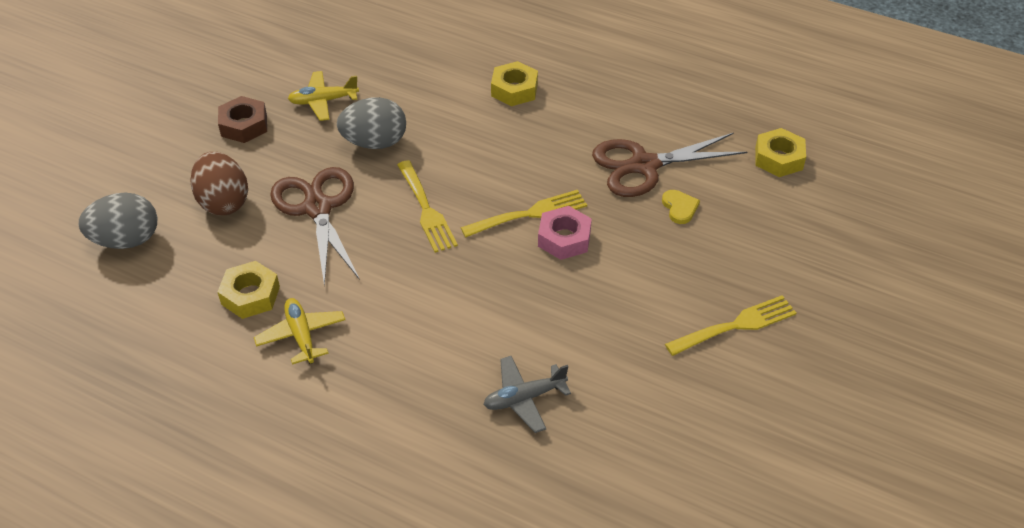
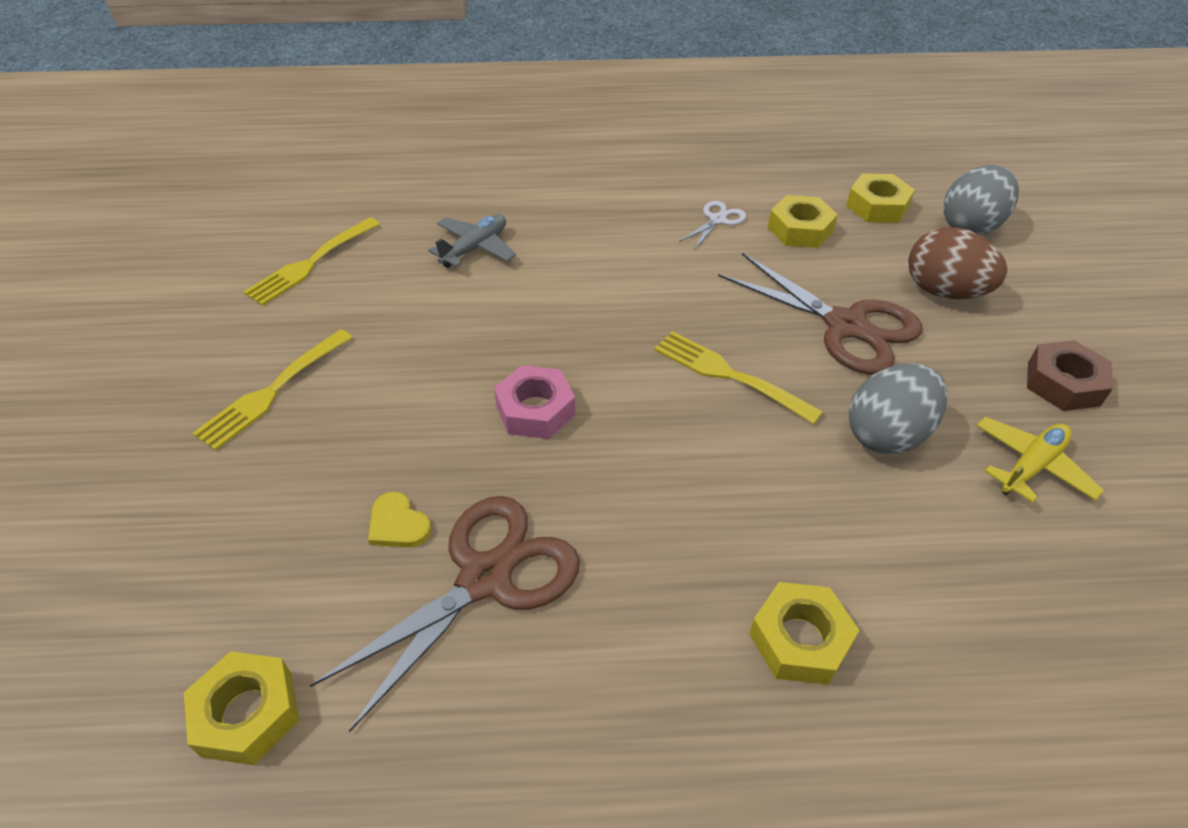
camera: 150 degrees right, 0 degrees up
(163, 289) = (877, 206): none -> yellow nut
(301, 335) = (717, 220): yellow plane -> white scissors
(529, 214) = (601, 423): yellow fork -> yellow fork (311, 263)

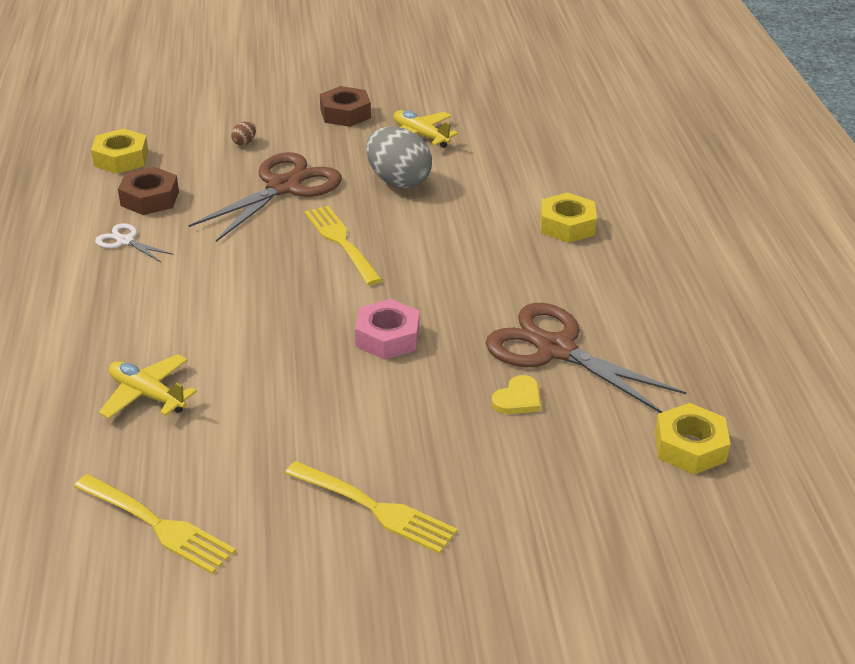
camera: 95 degrees left, 10 degrees down
(475, 248) = (147, 395): grey plane -> yellow plane
(729, 375) = (341, 242): yellow fork -> yellow fork turned 120 degrees clockwise
(800, 229) = (149, 198): yellow nut -> brown nut
(944, 291) = (244, 142): brown egg -> brown egg, size x0.41
(970, 226) = (160, 121): grey egg -> none

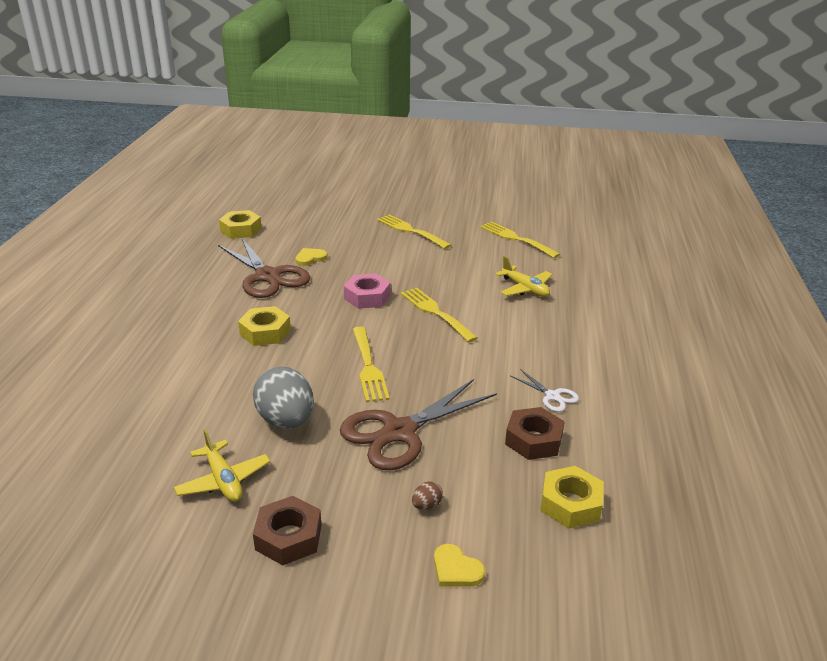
camera: 165 degrees left, 5 degrees down
(214, 114) = (456, 569): none -> yellow heart
(280, 327) = (436, 312): none -> yellow fork
(567, 225) = (177, 352): yellow nut -> yellow nut (265, 332)

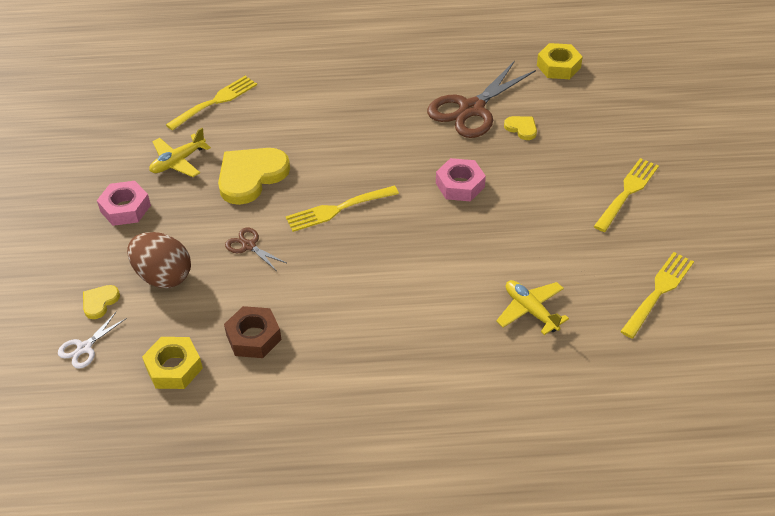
camera: 80 degrees right, 15 degrees up
(265, 332) = (373, 133): yellow nut -> none
(286, 421) = (251, 176): grey egg -> yellow heart
(288, 537) = (125, 208): brown nut -> pink nut
(399, 432) = (249, 246): brown scissors -> brown scissors, size x0.46
(426, 505) = (163, 276): brown egg -> brown egg, size x2.47
(436, 312) = (448, 241): yellow fork -> yellow fork (215, 102)
(525, 289) = (530, 310): yellow plane -> yellow plane turned 105 degrees clockwise
(552, 396) = (323, 347): white scissors -> white scissors (84, 348)

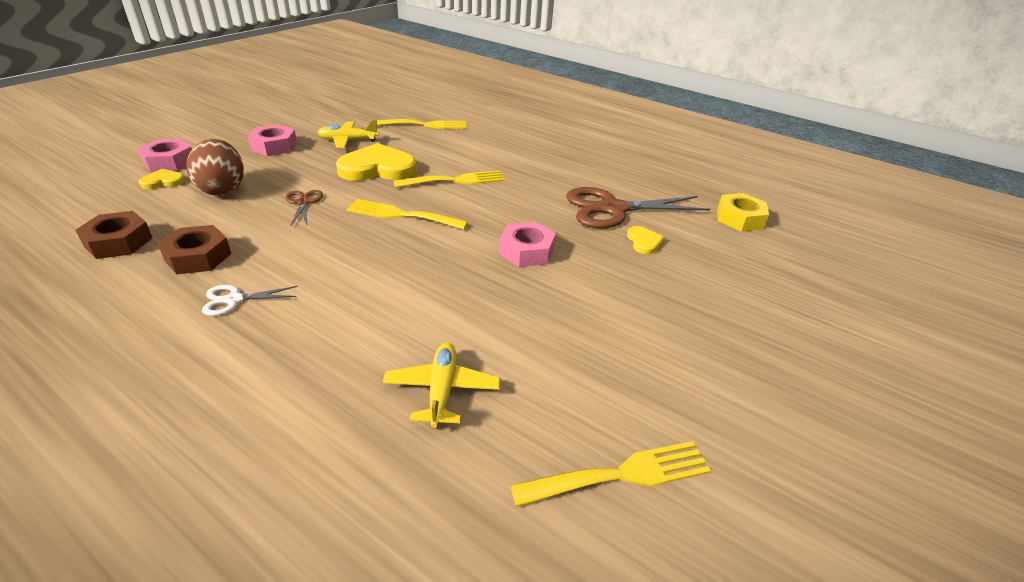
camera: 35 degrees right, 10 degrees down
(64, 282) = (169, 162): none -> pink nut
(84, 348) = (104, 199): white scissors -> white scissors (234, 300)
(174, 368) = (118, 242): yellow nut -> brown nut
(627, 192) = (700, 348): yellow fork -> yellow fork (455, 180)

